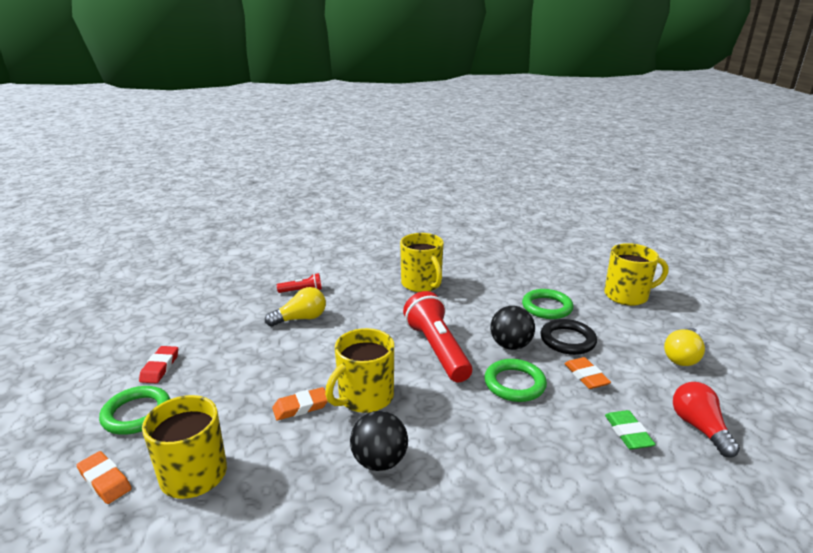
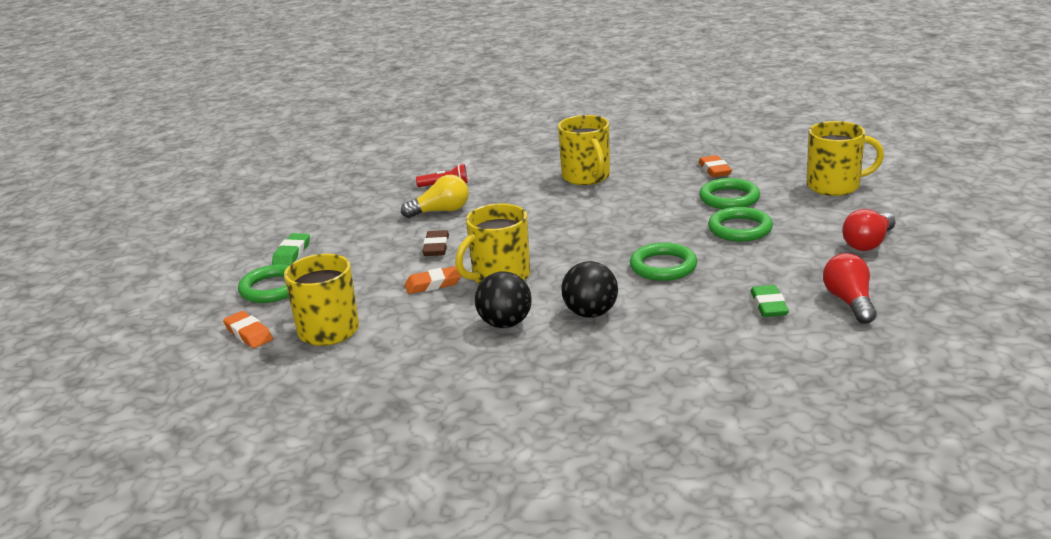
camera: 10 degrees right, 0 degrees up
(160, 367) = (292, 253): red eraser -> green eraser
(300, 360) = (436, 247): none -> brown eraser
(437, 349) = (587, 238): red flashlight -> none
(510, 345) = (671, 234): black ball -> black ball (590, 313)
(567, 340) = (740, 229): black ring -> green ring
(586, 376) = (746, 260): orange eraser -> orange eraser (714, 170)
(682, 356) = (868, 243): yellow light bulb -> red light bulb

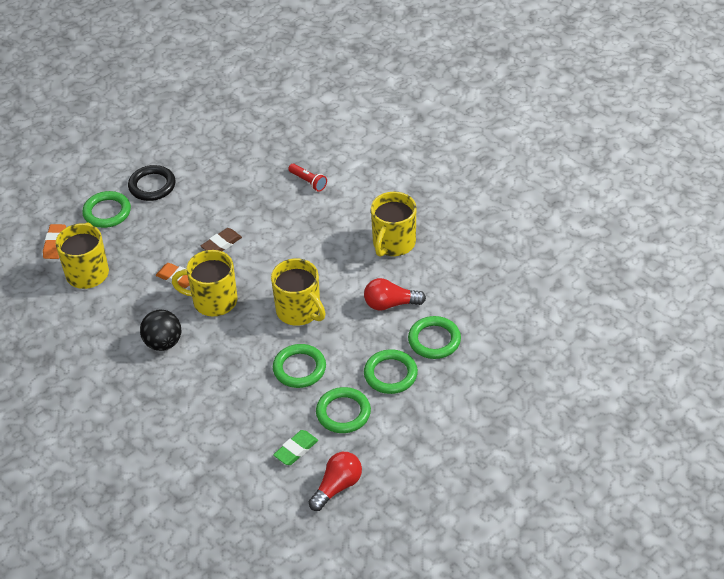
camera: 45 degrees right, 20 degrees up
(292, 253) = (152, 186): green eraser -> black ring
(441, 211) = (269, 209): yellow light bulb -> none
(590, 313) = (209, 373): black ball -> none
(714, 170) = (475, 303): orange eraser -> none
(754, 266) = (343, 413): none -> green ring
(835, 186) = (514, 386): yellow mug -> yellow mug (299, 311)
(868, 243) = (433, 453): red light bulb -> red light bulb (390, 304)

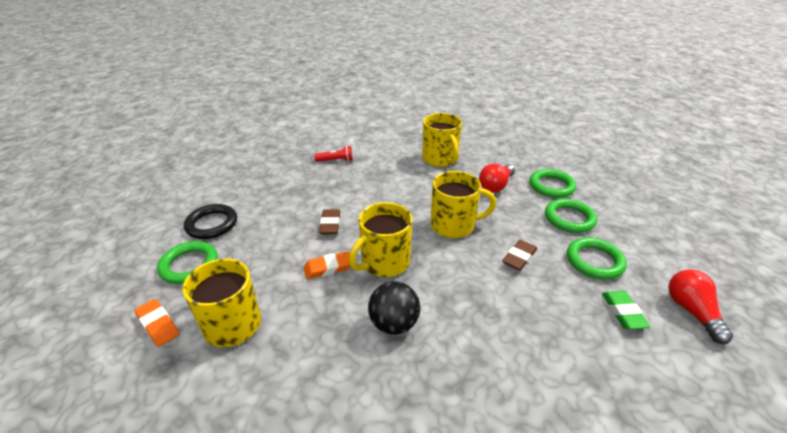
camera: 50 degrees left, 10 degrees down
(299, 368) = (519, 257): green ring -> brown eraser

